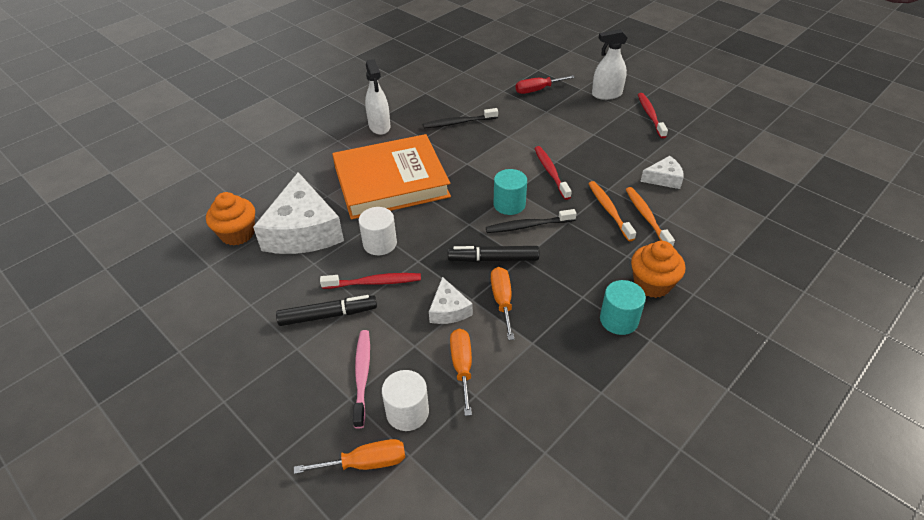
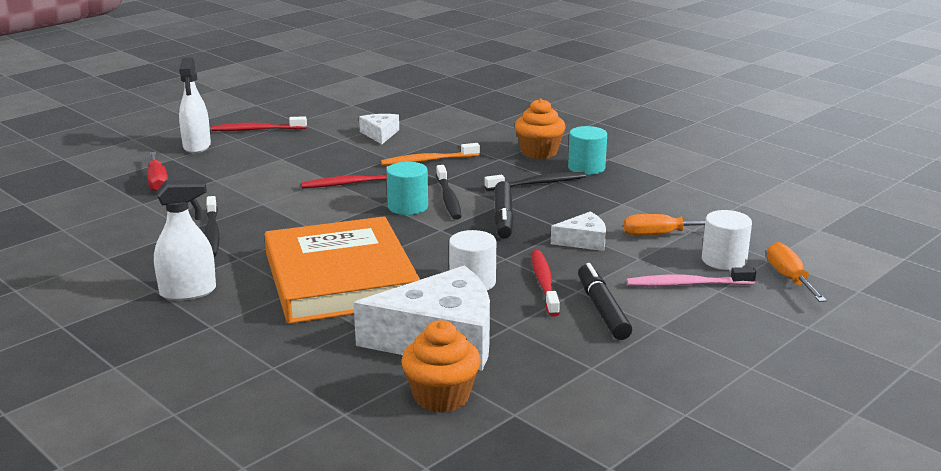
camera: 90 degrees left, 20 degrees down
(502, 301) = (567, 215): orange screwdriver -> none
(571, 282) = (538, 183): none -> black toothbrush
(646, 217) = (441, 146): orange toothbrush -> none

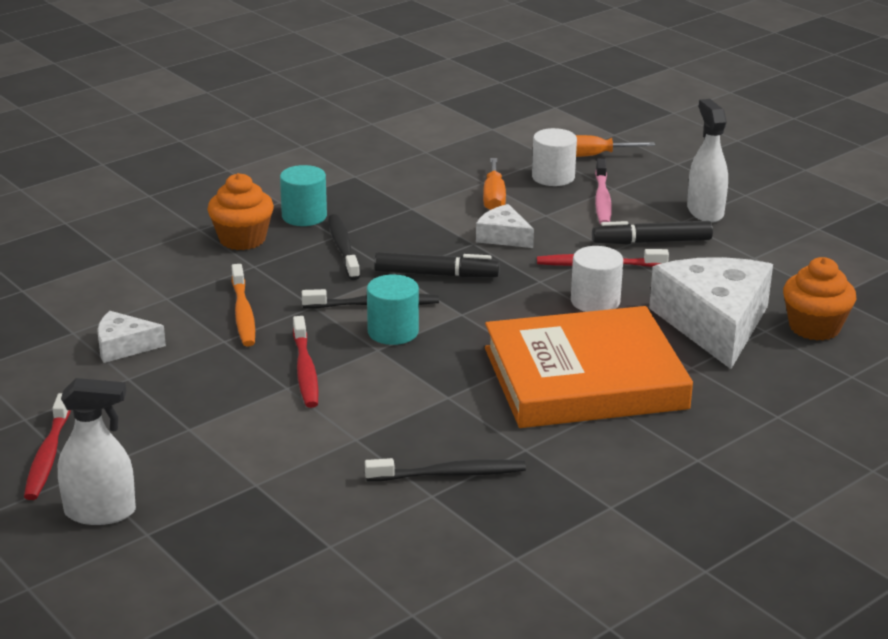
camera: 85 degrees left, 5 degrees up
(158, 182) = (249, 539): red screwdriver -> none
(188, 292) = (617, 481): white spray bottle -> white spray bottle (705, 211)
(583, 241) = (503, 236): white cheese -> white cheese turned 45 degrees counterclockwise

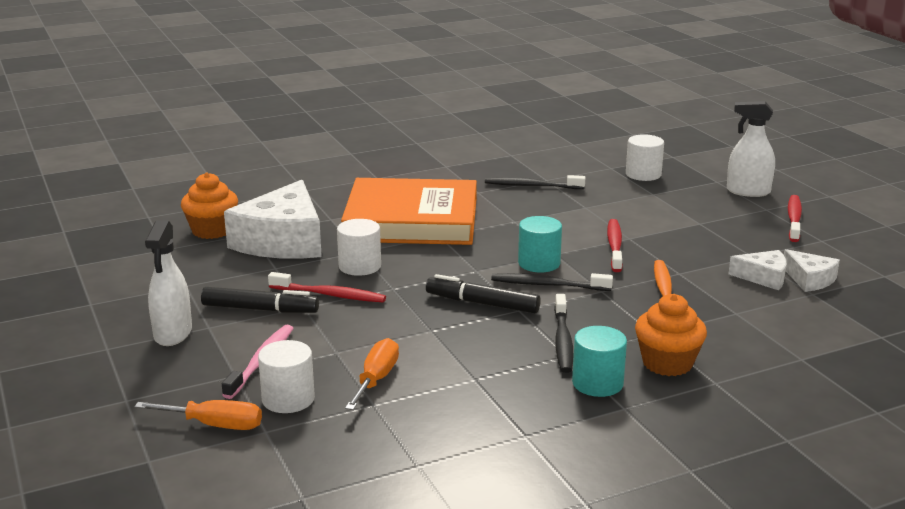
camera: 165 degrees left, 5 degrees down
(272, 533) = (643, 174): none -> white cylinder
(503, 236) = (397, 332): white cheese -> white cheese (809, 279)

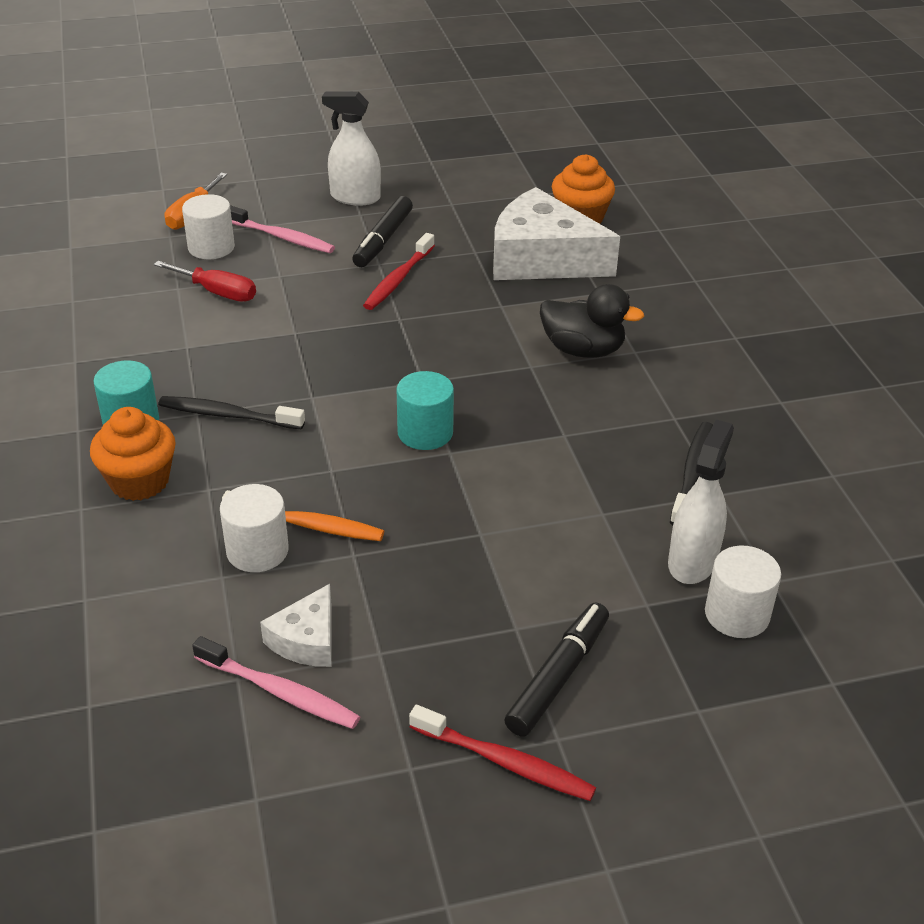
camera: 100 degrees right, 15 degrees up
(360, 266) = (460, 302): white cylinder -> white cylinder (257, 551)
(376, 379) = (217, 292): orange screwdriver -> red screwdriver
(411, 220) = (583, 350): orange book -> black duck
(482, 303) = (337, 373): black marker -> black marker (558, 676)
(547, 285) = (363, 429): black toothbrush -> none
(614, 246) = (457, 511): red toothbrush -> none
(748, 191) = (642, 739): white spray bottle -> white spray bottle (692, 561)
(809, 279) = (280, 692): white cheese -> pink toothbrush

